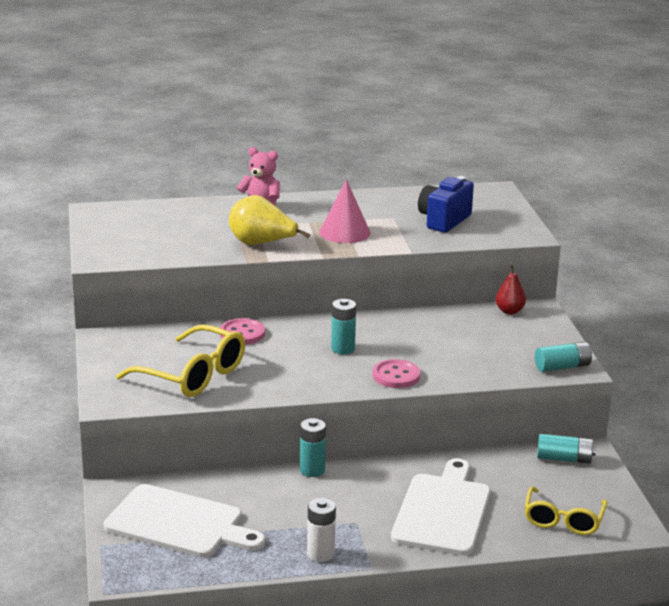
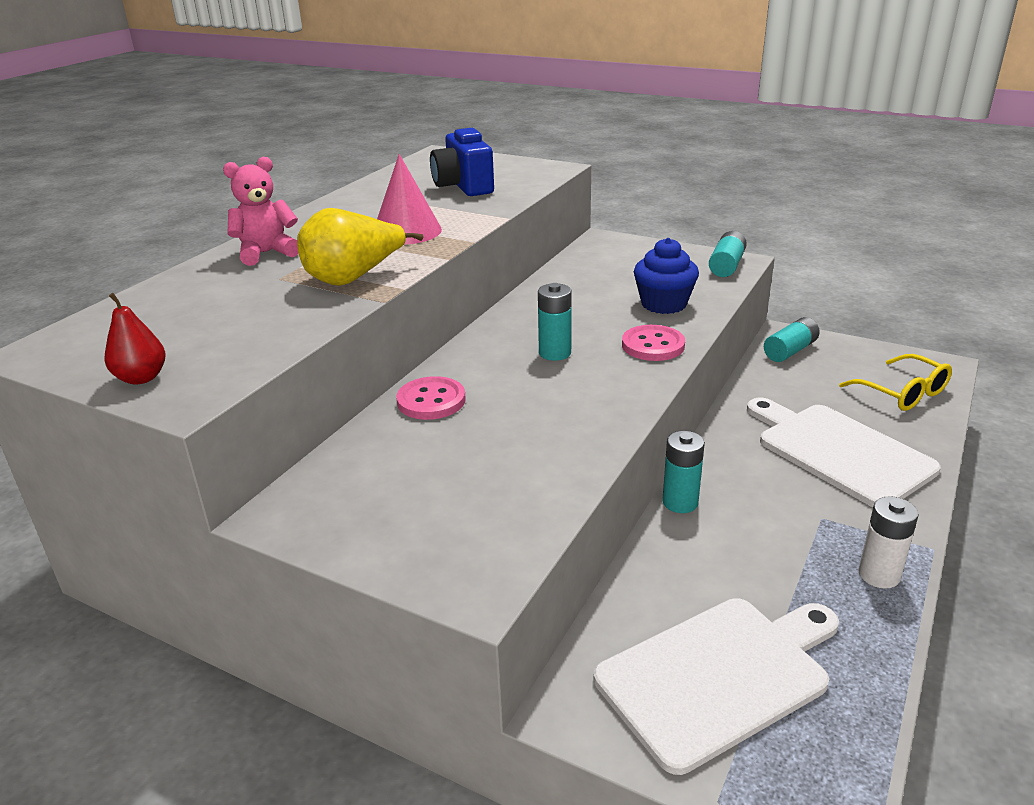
camera: 50 degrees left, 5 degrees up
(193, 375) = (490, 477): yellow glasses -> none
(462, 362) = (664, 304): none -> blue cupcake
(509, 311) = (590, 251): red pear -> red pear (141, 378)

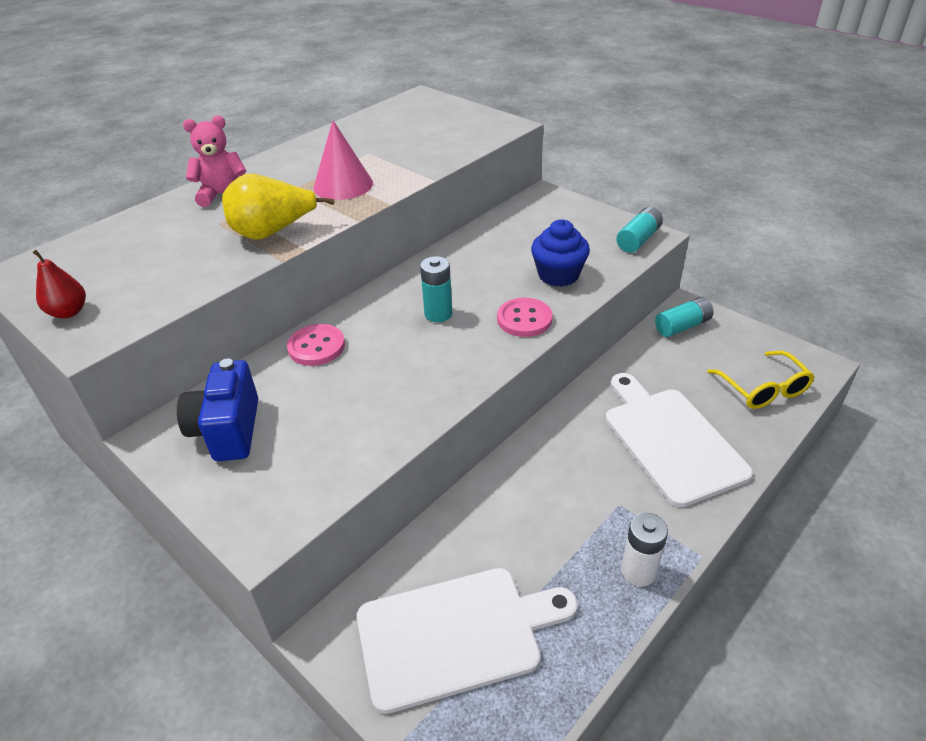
camera: 15 degrees right, 10 degrees up
(463, 187) = (418, 139): blue camera -> blue camera (228, 430)
(680, 502) = (506, 465): turquoise battery -> none

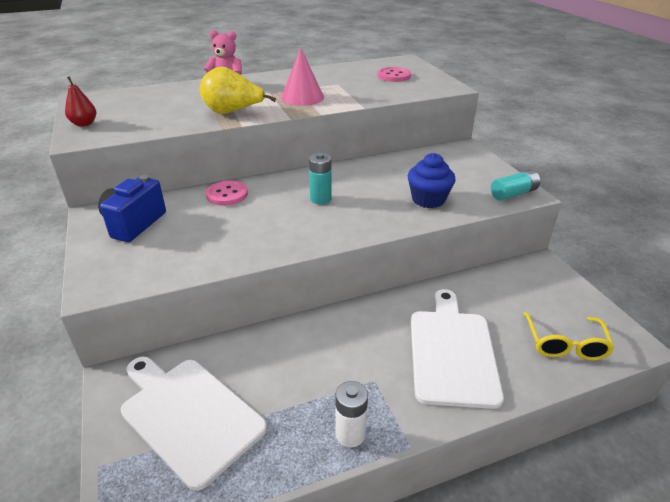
camera: 25 degrees right, 5 degrees down
(455, 635) = (189, 415): white cutting board -> white cutting board turned 150 degrees counterclockwise
(524, 319) = (377, 220): pink button -> pink button (394, 76)
(682, 326) = (528, 275): turquoise battery -> none

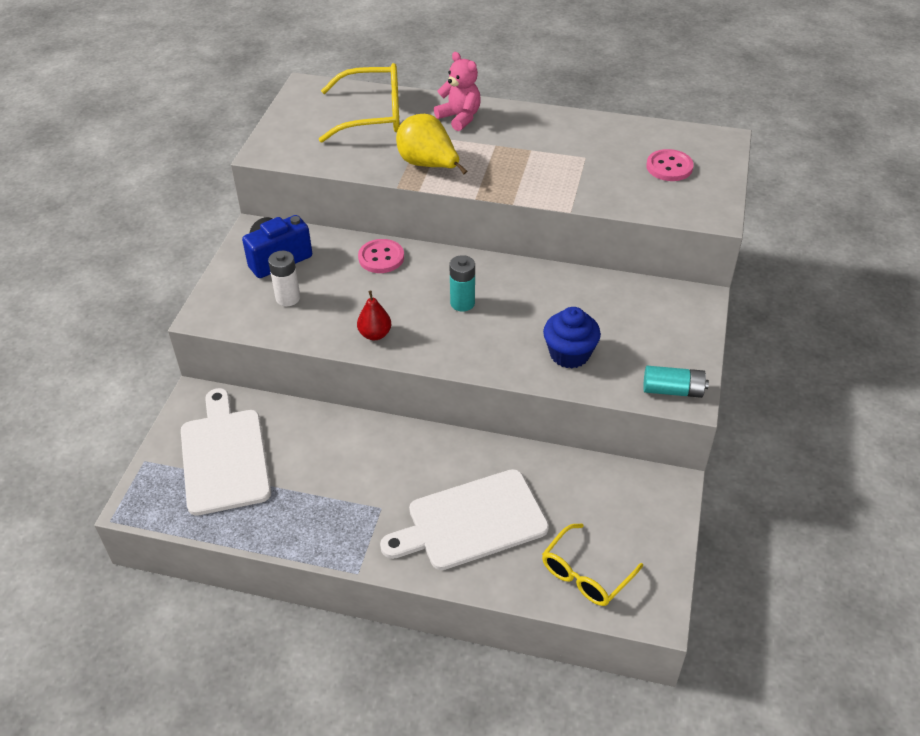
camera: 35 degrees right, 10 degrees up
(84, 124) = (284, 130): red pear -> red pear (375, 334)
(156, 100) = (373, 115): none -> yellow glasses
(302, 97) = (521, 167): pink cone -> none
(350, 434) = (323, 538): white battery -> white battery (288, 298)
(452, 352) = (471, 521): white cutting board -> white cutting board turned 150 degrees counterclockwise

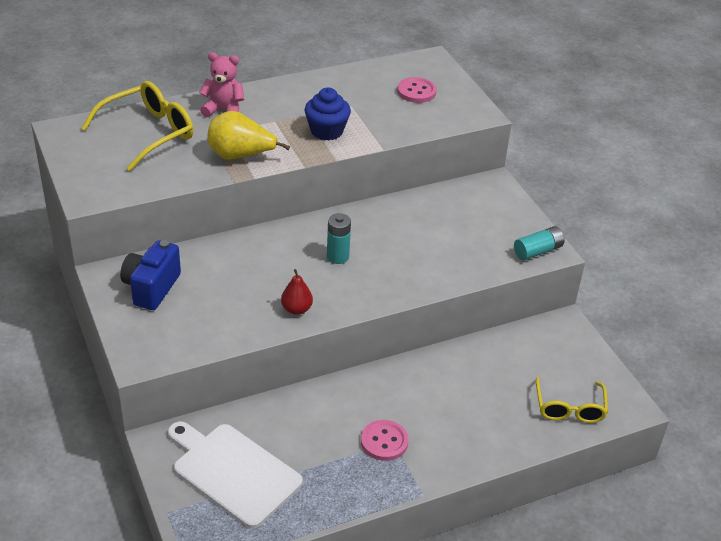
camera: 40 degrees left, 5 degrees down
(288, 298) = (196, 314): white battery -> none
(381, 258) = (238, 250): pink button -> pink button (384, 441)
(471, 521) = (464, 416): white cutting board -> none
(569, 354) = (449, 258): blue cupcake -> blue cupcake (326, 131)

